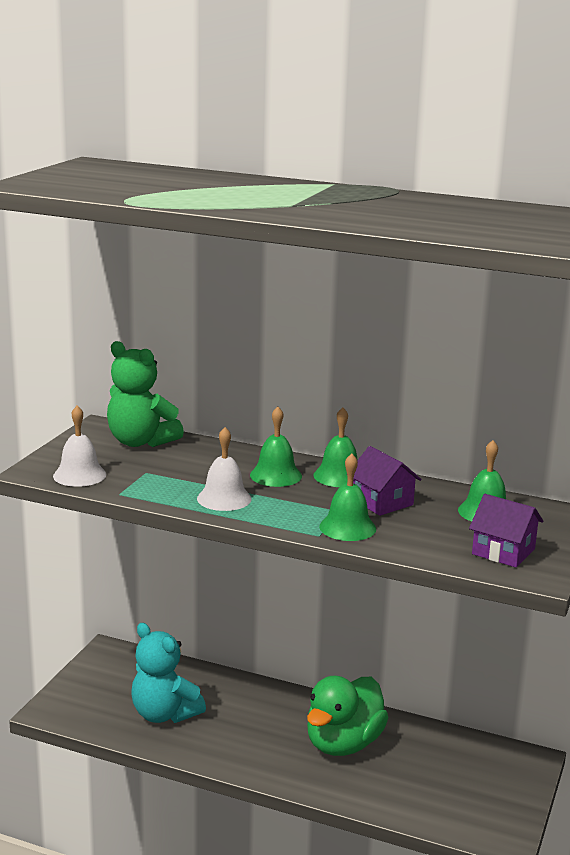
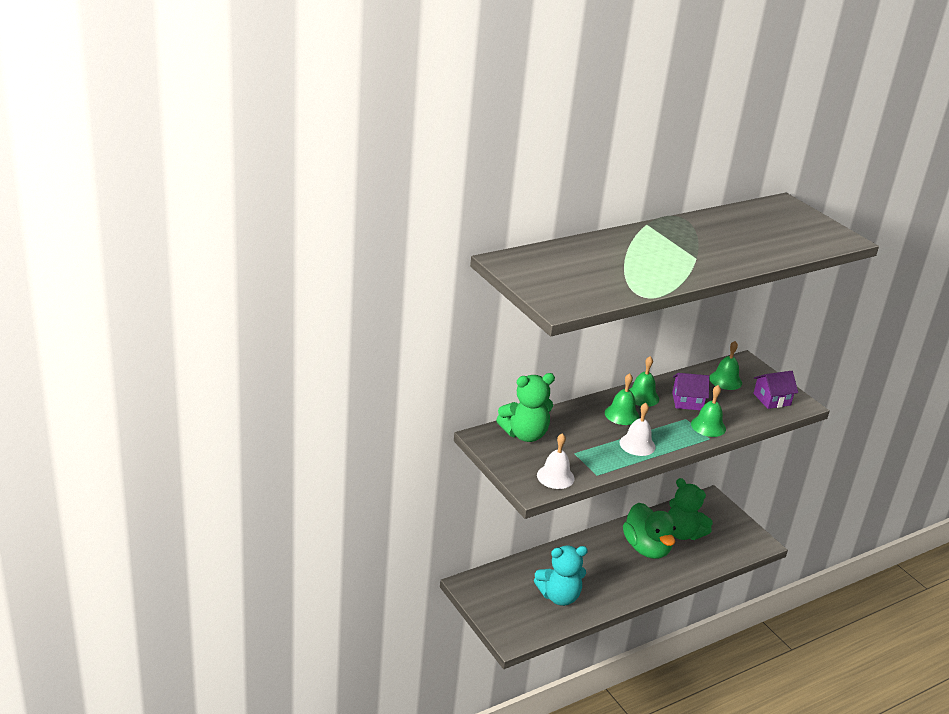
camera: 55 degrees left, 10 degrees up
(418, 762) = (683, 533): none -> green teddy bear

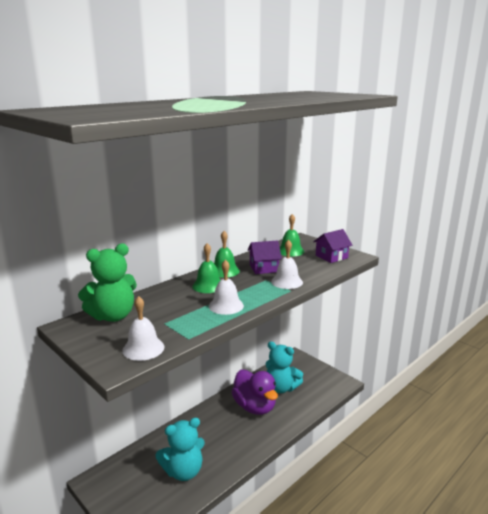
camera: 10 degrees left, 10 degrees down
(646, 548) = (255, 407): green duck -> purple duck
(683, 533) = (281, 388): green teddy bear -> turquoise teddy bear
(708, 426) = (287, 282): green bell -> white bell

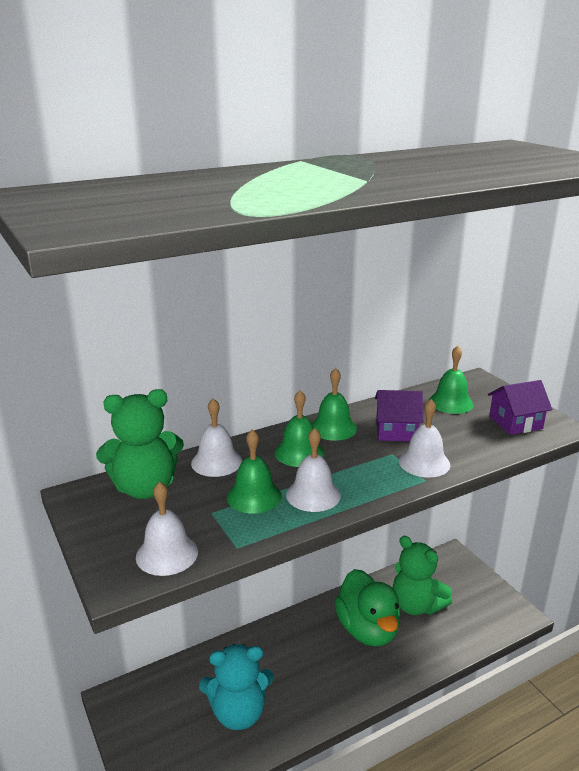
camera: 15 degrees right, 5 degrees up
(156, 297) = (216, 462): none -> white bell
(188, 311) = (254, 496): none -> green bell
(255, 407) = (367, 629): purple duck -> green duck
(281, 388) = (416, 605): turquoise teddy bear -> green teddy bear

